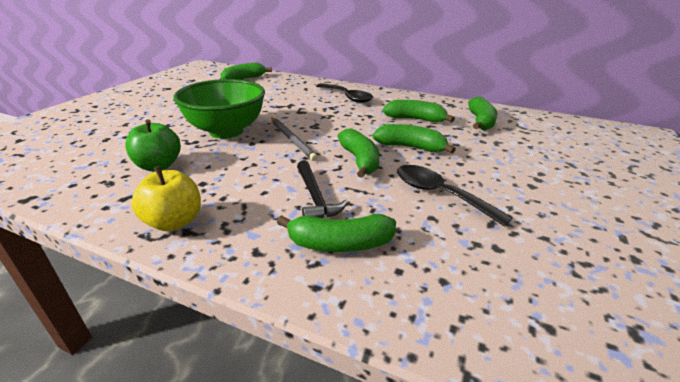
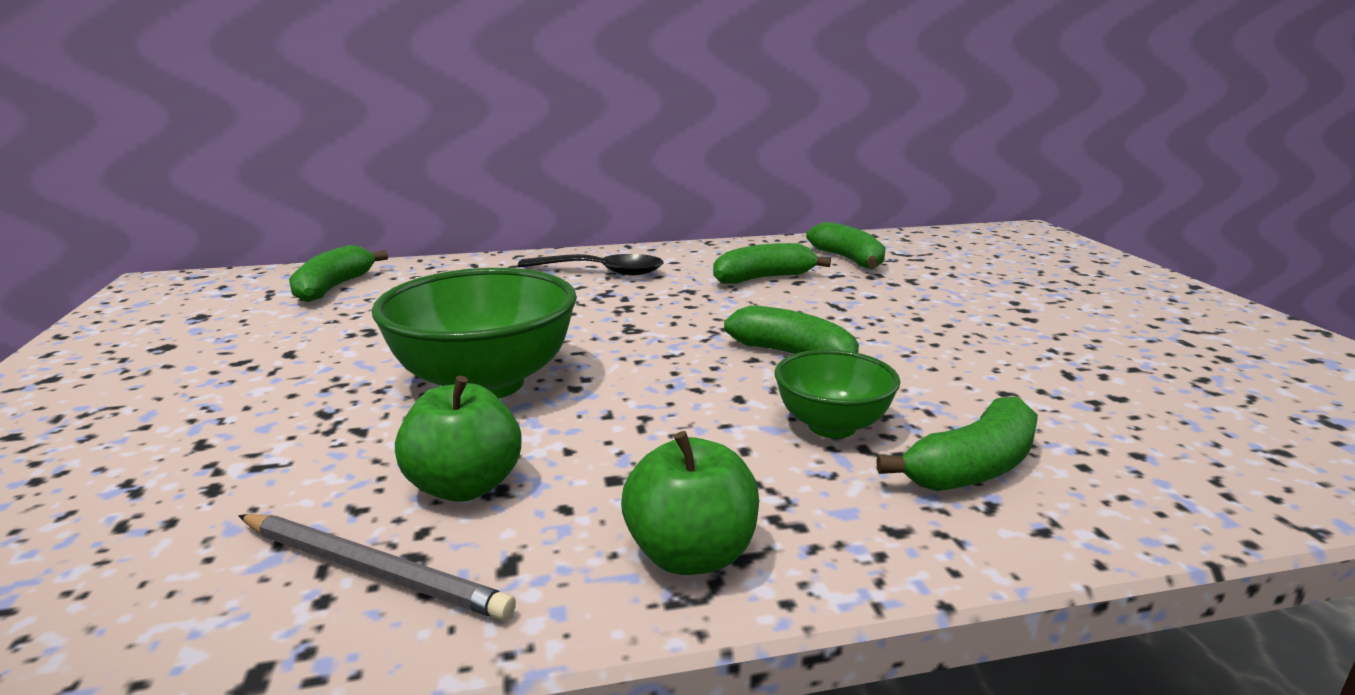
camera: 35 degrees left, 10 degrees down
(174, 222) = (691, 555): yellow apple -> green apple
(292, 140) = (637, 360): grey pencil -> grey pencil (372, 570)
(315, 197) = (832, 426): black hammer -> green bowl
(410, 147) = (826, 317): green banana -> none
(439, 194) = (964, 362): black spoon -> none

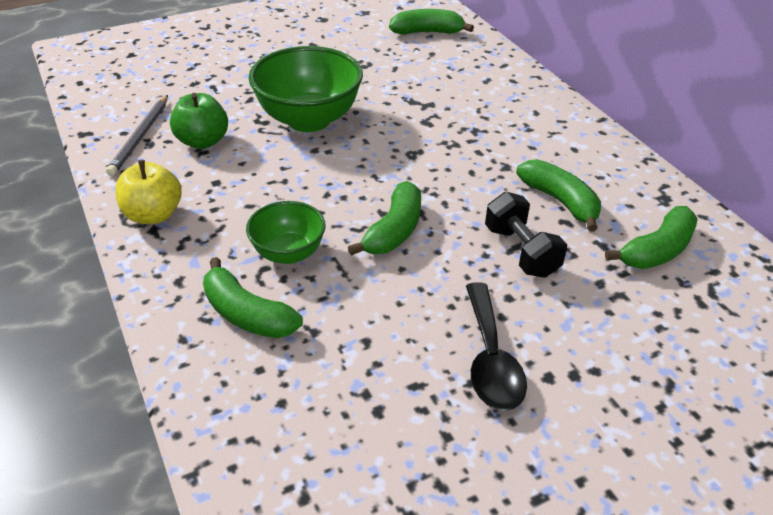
camera: 75 degrees right, 20 degrees up
(602, 272) = (522, 120): black spoon -> black spoon (490, 359)
(691, 555) = (153, 215): green apple -> yellow apple
(844, 303) = (521, 251): none -> black dumbbell

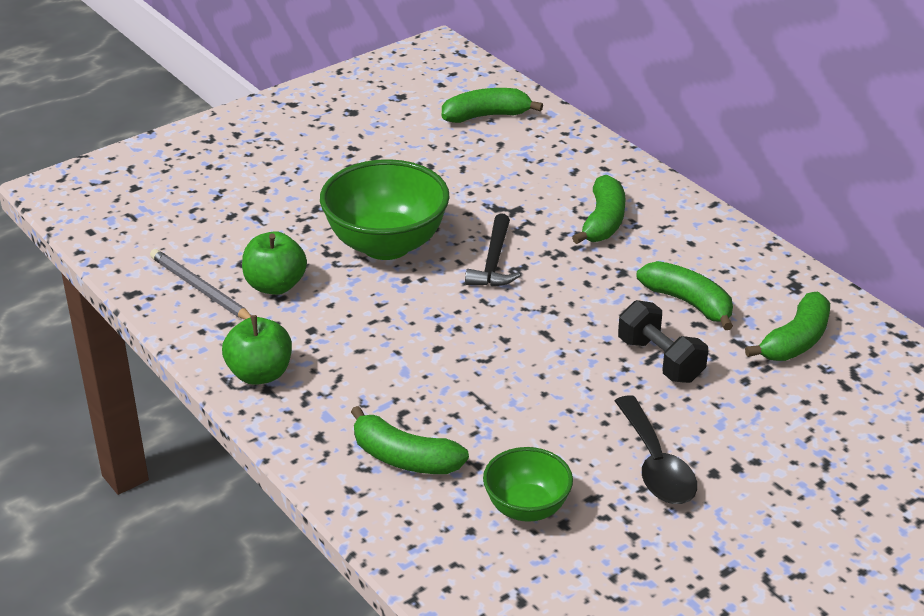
camera: 10 degrees left, 5 degrees down
(140, 137) = (200, 289): grey pencil -> grey pencil turned 135 degrees clockwise
(153, 215) = (260, 374): yellow apple -> green apple
(288, 253) = (422, 394): green bowl -> green bowl (526, 508)
(394, 144) = (493, 262): none -> black hammer
(394, 231) = (524, 356): green banana -> green banana (603, 221)

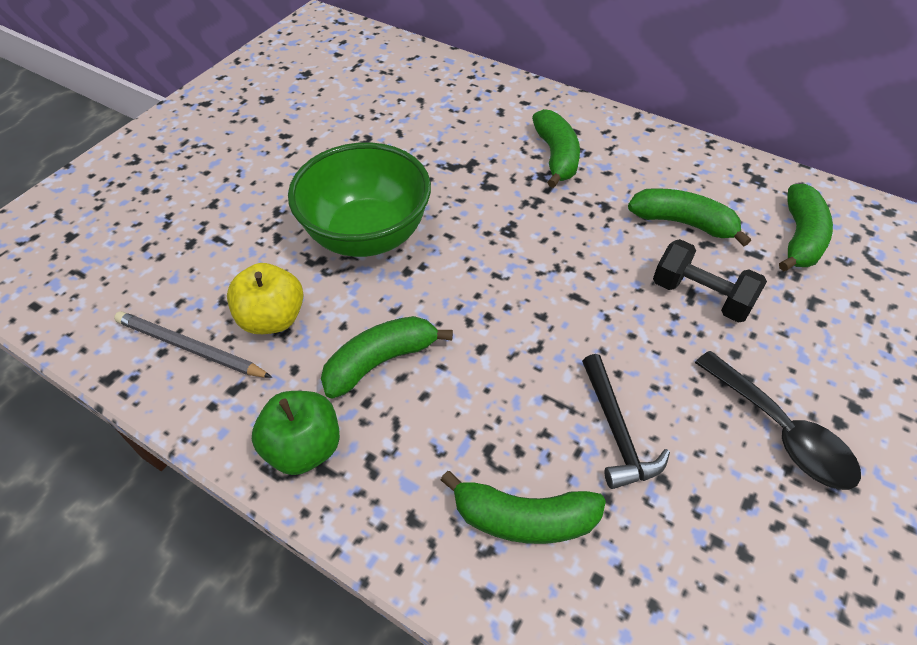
camera: 20 degrees left, 15 degrees up
(275, 285) = (273, 318): green apple -> yellow apple
(486, 116) = (394, 75): green banana -> green banana (381, 361)
(493, 262) = (481, 227): black hammer -> black hammer (616, 431)
(526, 508) = (693, 545): green bowl -> none

